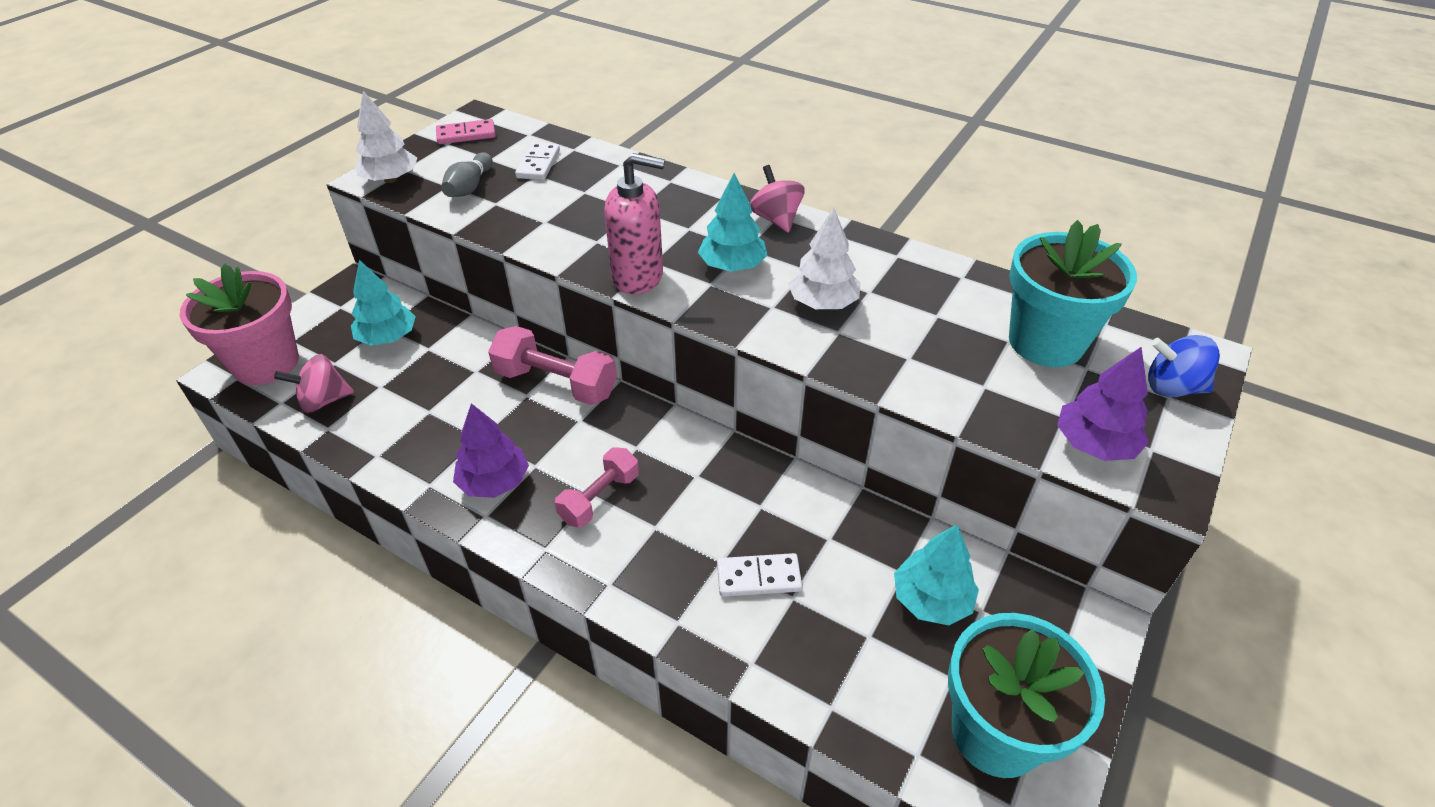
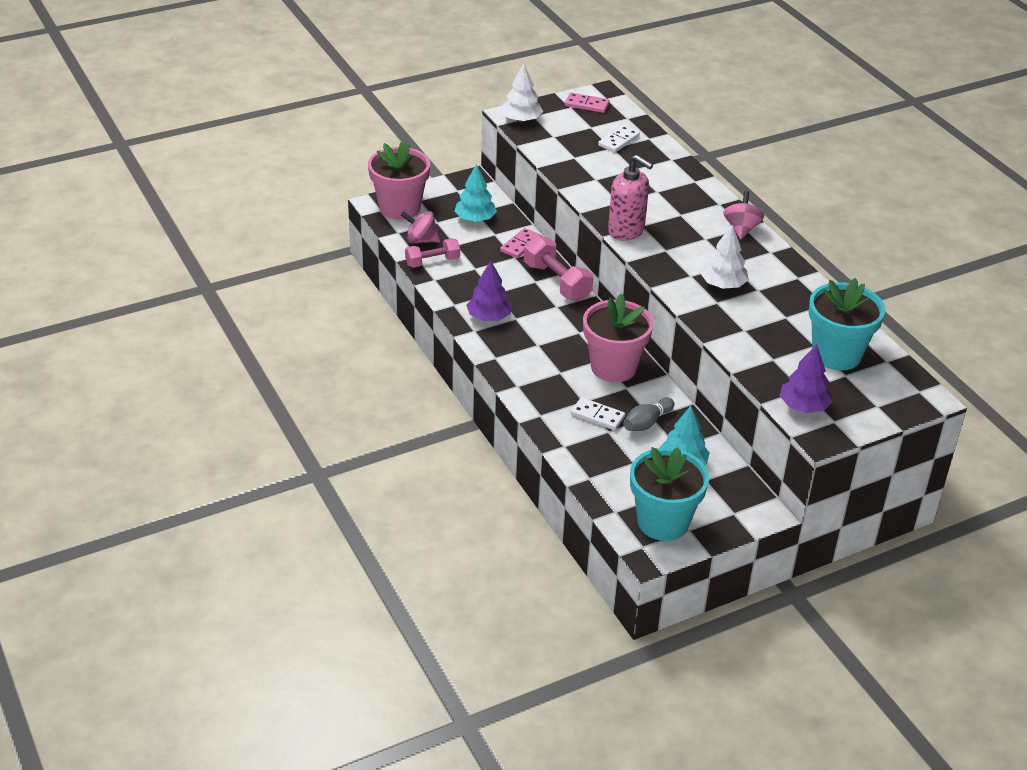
camera: 30 degrees right, 5 degrees down
(469, 187) = (565, 141): grey bowling pin -> grey bowling pin (647, 423)
(473, 350) = (521, 245): none -> pink domino
(599, 498) = (540, 347): pink dumbbell -> pink dumbbell (432, 262)
(720, 481) = (613, 367): none -> pink flower pot
(732, 266) = (688, 245): turquoise tree -> none
(1172, 388) = (885, 403): blue spinning top -> none

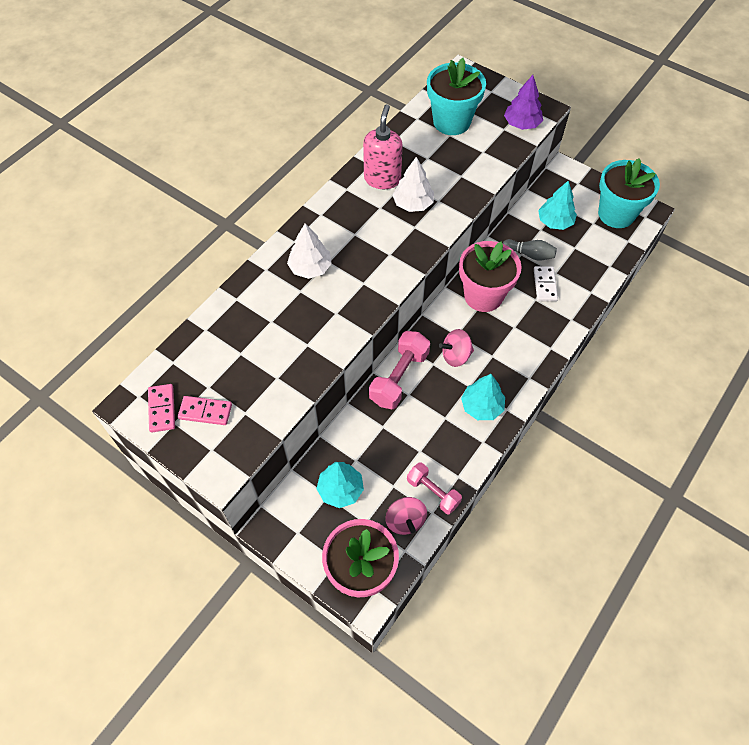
camera: 115 degrees left, 20 degrees up
(489, 317) = (482, 406): purple tree -> turquoise tree
(521, 120) = (226, 458): white tree -> white tree (310, 268)
(521, 245) = (361, 430): pink domino -> pink domino (205, 411)
(618, 141) = (224, 352): white domino -> none
(626, 231) = (379, 290): pink soap dispenser -> pink soap dispenser (382, 179)
(741, 229) = (324, 215): pink spinning top -> pink spinning top (455, 356)

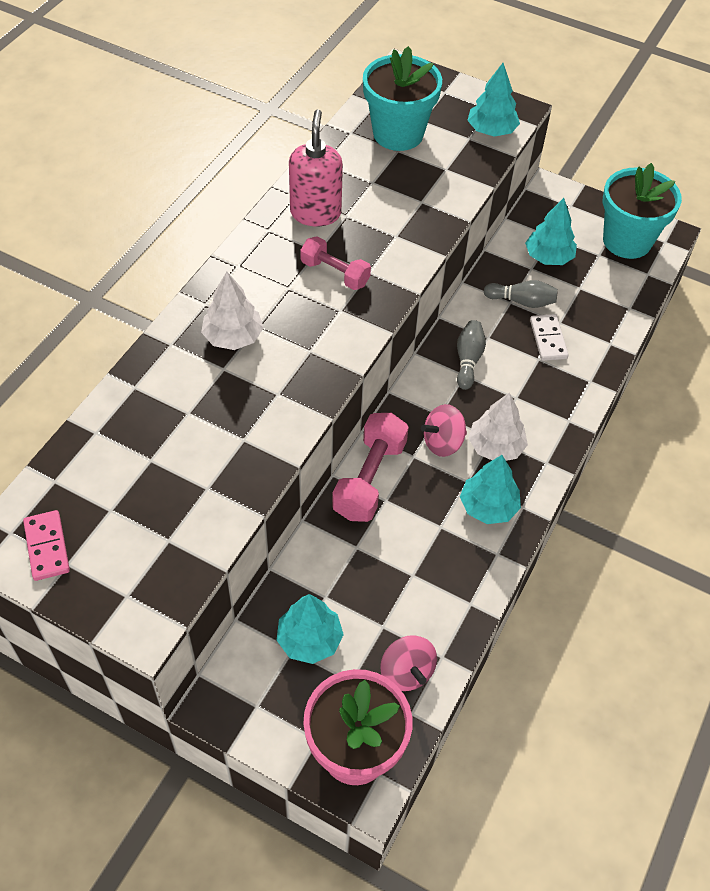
camera: 10 degrees left, 5 degrees down
(205, 411) = (111, 544): pink domino -> none
(413, 204) = (362, 242): white tree -> white tree (495, 446)
(433, 492) = (439, 629): pink dumbbell -> pink dumbbell (335, 273)
(483, 296) = (468, 360): pink flower pot -> grey bowling pin
(522, 124) = (491, 130): purple tree -> turquoise tree

